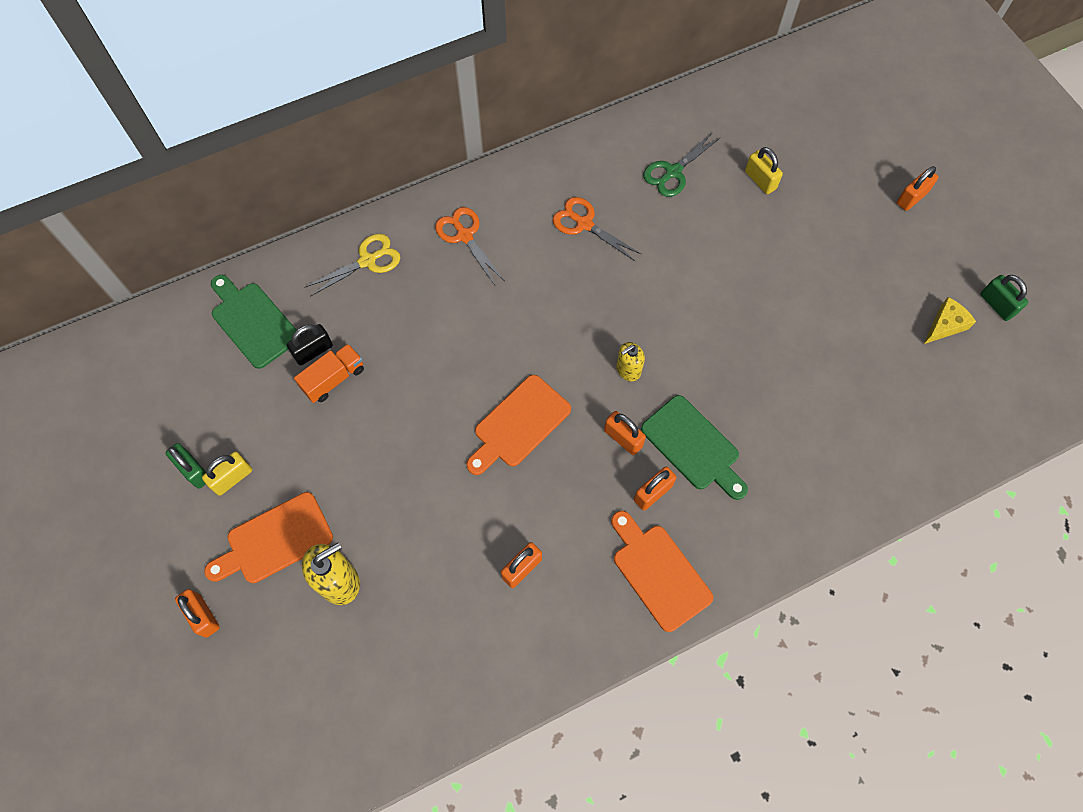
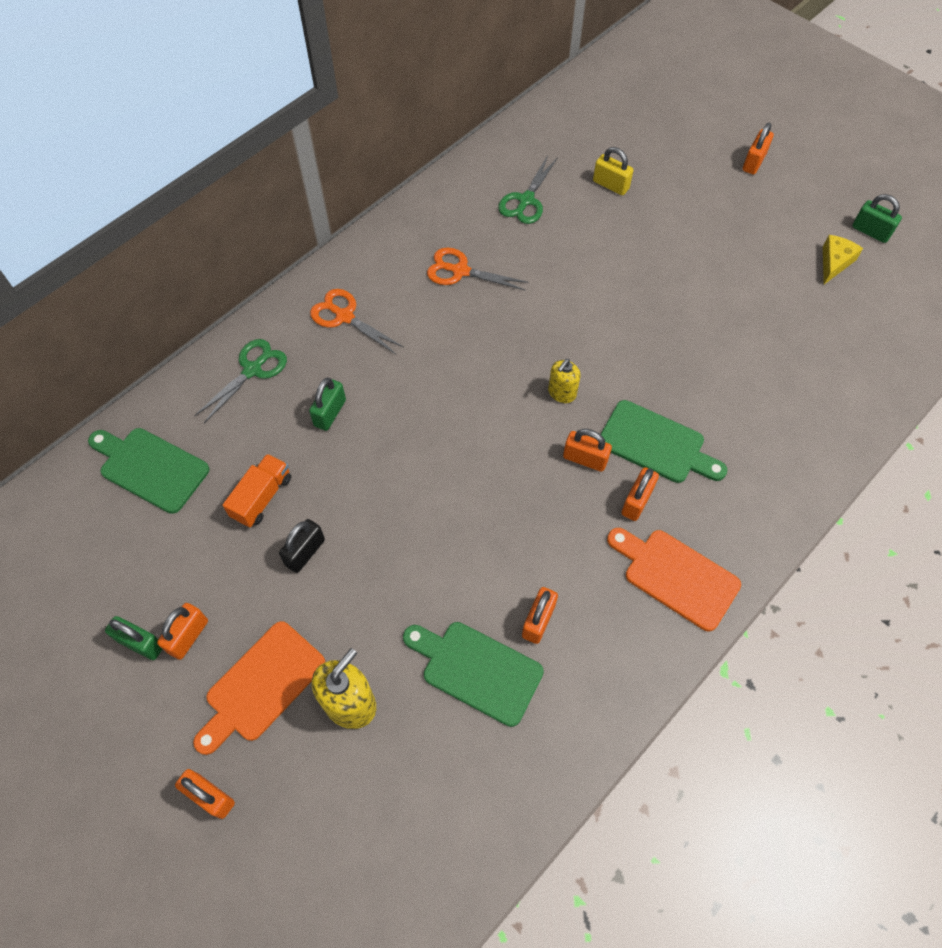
camera: 20 degrees left, 5 degrees down
(232, 478) = (188, 636): yellow padlock -> orange padlock
(313, 351) = (229, 476): black padlock -> black padlock (305, 552)
(367, 261) = (252, 370): yellow scissors -> green scissors
(418, 322) = (330, 413): none -> green padlock
(453, 592) = (476, 670): none -> green cutting board
(519, 424) = (475, 479): orange cutting board -> none

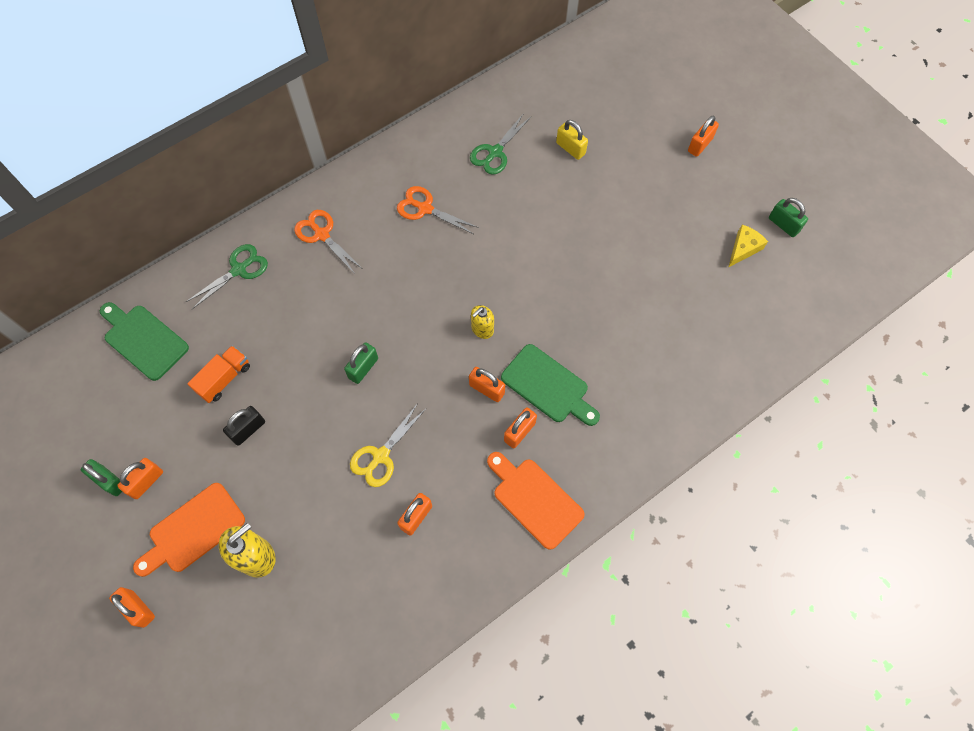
camera: 10 degrees right, 5 degrees up
(330, 413) = (292, 316): green padlock -> green padlock (363, 368)
(476, 670) = (359, 548): green cutting board -> none
(477, 556) = (381, 456): none -> yellow scissors

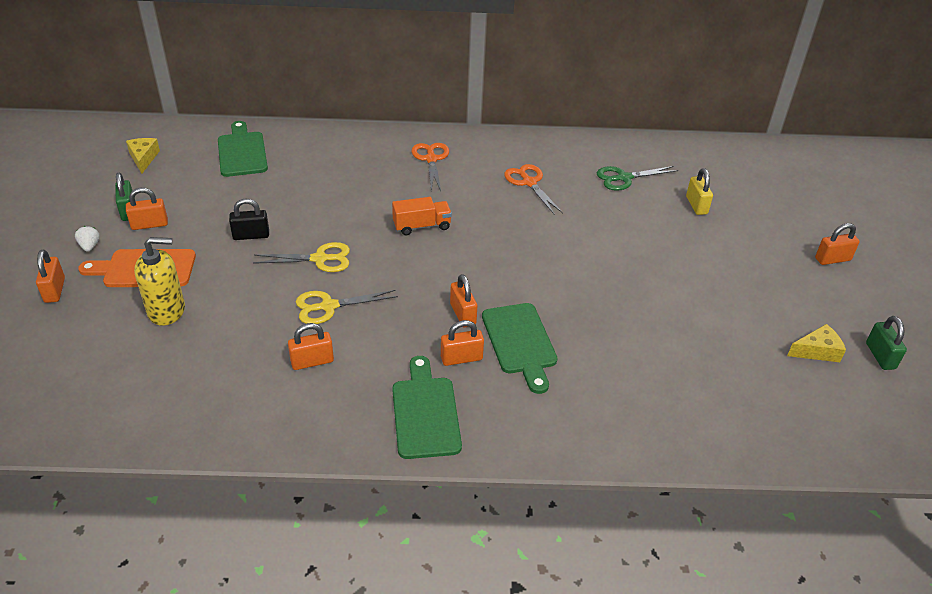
camera: 35 degrees right, 25 degrees down
(56, 411) = (143, 158): none -> yellow cheese
(117, 543) = (90, 246): none -> white strawberry
(224, 379) = (269, 199): orange truck -> orange truck (422, 226)
(239, 270) = (349, 149): green scissors -> none
(329, 413) = (319, 259): none -> yellow scissors
(363, 368) = (376, 247): green padlock -> none
(482, 329) = (500, 275): yellow soap dispenser -> none
(534, 500) = (425, 413): orange cutting board -> green cutting board

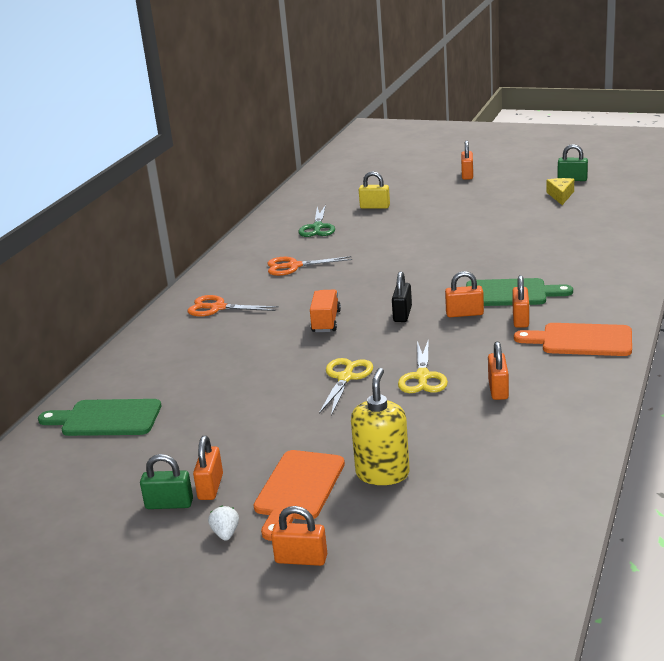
camera: 65 degrees left, 15 degrees down
(90, 246) = (225, 533): white strawberry -> white strawberry turned 75 degrees clockwise
(143, 158) = (56, 493): yellow cheese -> none
(251, 235) = (279, 417): black padlock -> black padlock (402, 314)
(425, 413) = (581, 340): green cutting board -> orange cutting board

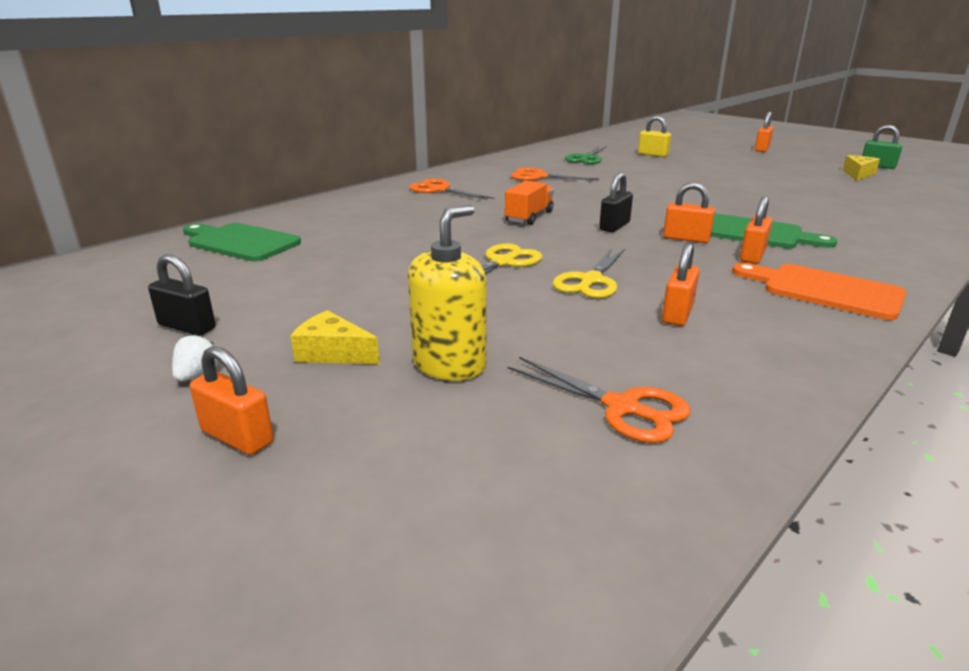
camera: 20 degrees right, 0 degrees up
(169, 504) = (187, 327): green padlock -> black padlock
(210, 487) = (248, 323): orange padlock -> none
(298, 490) = (333, 353): orange cutting board -> yellow cheese
(505, 468) = (621, 407): none -> orange scissors

